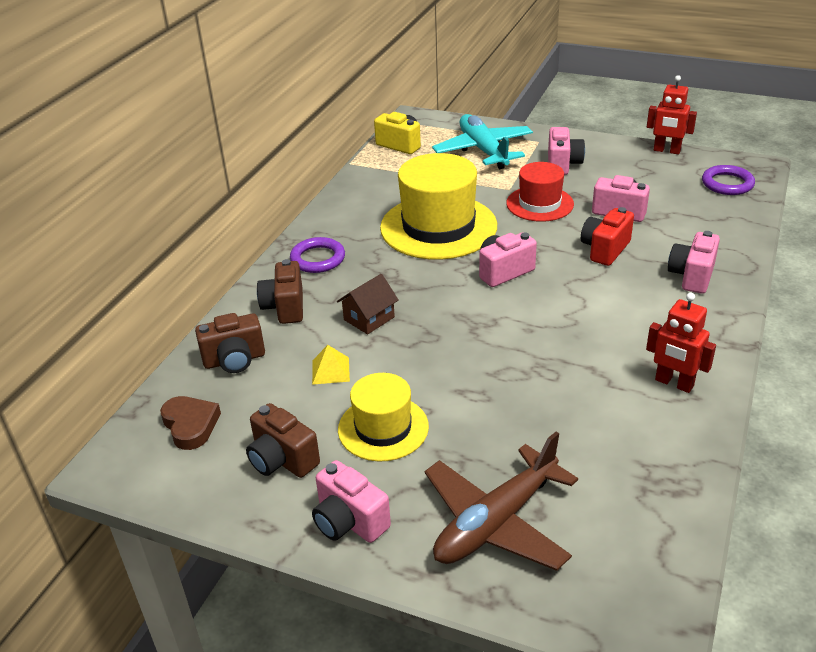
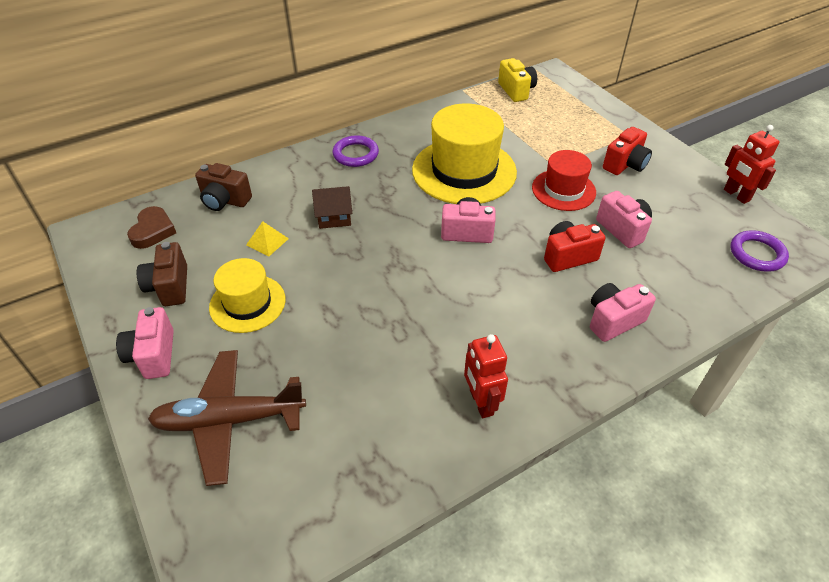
camera: 35 degrees right, 10 degrees up
(285, 307) = (295, 179): brown camera -> none
(483, 150) = (574, 123): turquoise plane -> none
(562, 164) = (625, 165): pink camera -> red camera

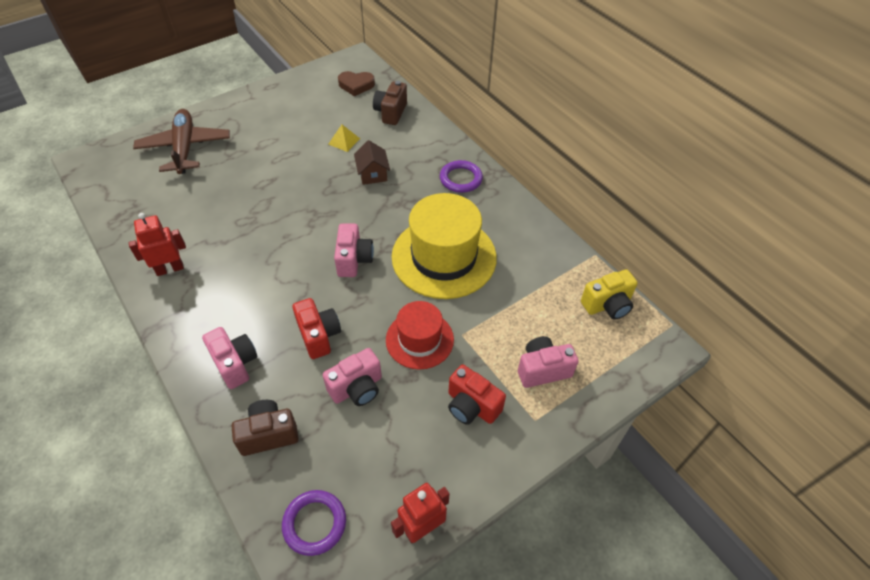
camera: 85 degrees right, 5 degrees up
(153, 355) = (241, 108): pink camera -> pink camera (542, 369)
(169, 287) = (300, 103): brown camera -> brown camera (268, 434)
(247, 303) = (281, 141): yellow hat -> none

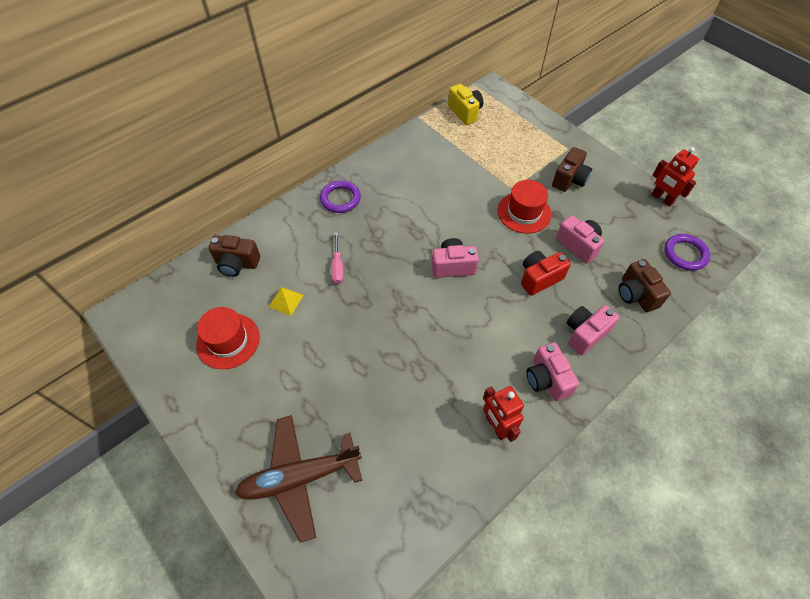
camera: 95 degrees left, 5 degrees up
(314, 110) = (228, 341): none -> red hat
(356, 85) = (181, 304): brown heart -> none
(373, 174) = (337, 267): brown house -> pink screwdriver
(444, 257) = (437, 204): yellow hat -> none
(471, 406) = (569, 180): red camera -> brown camera
(542, 369) = (529, 145): pink camera -> pink camera (546, 379)

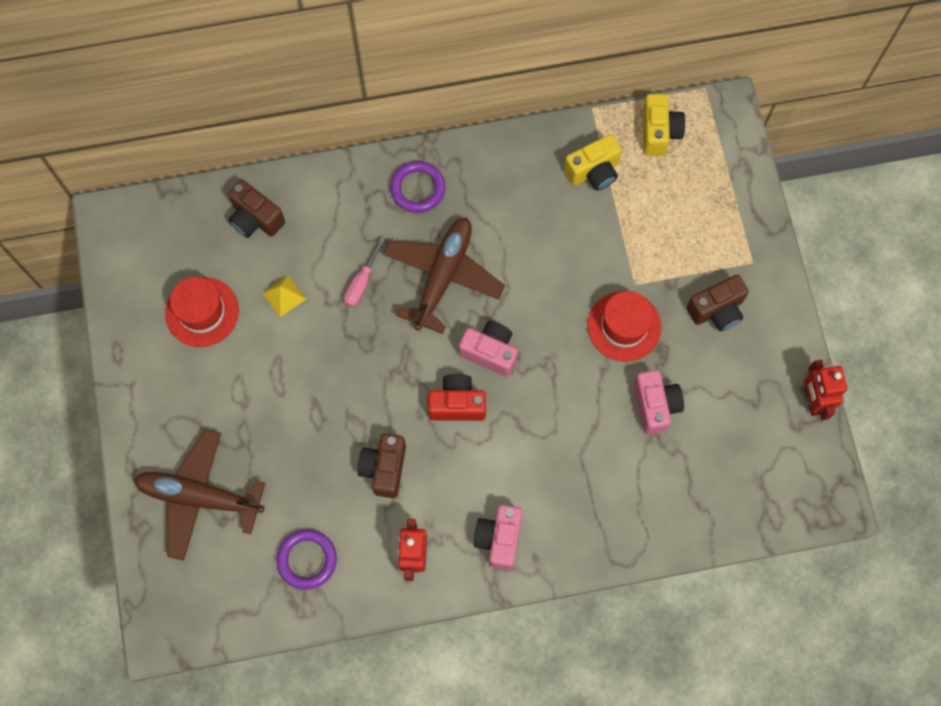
camera: 30 degrees right, 15 degrees up
(390, 238) = (443, 276): none -> brown plane
(443, 145) = (593, 172): none -> yellow camera
(539, 278) = (577, 422): red camera -> red camera (457, 404)
(585, 334) = (577, 514): pink camera -> none
(636, 295) = (672, 503): brown camera -> brown camera (384, 468)
(685, 254) = (775, 487): purple ring -> purple ring (307, 560)

